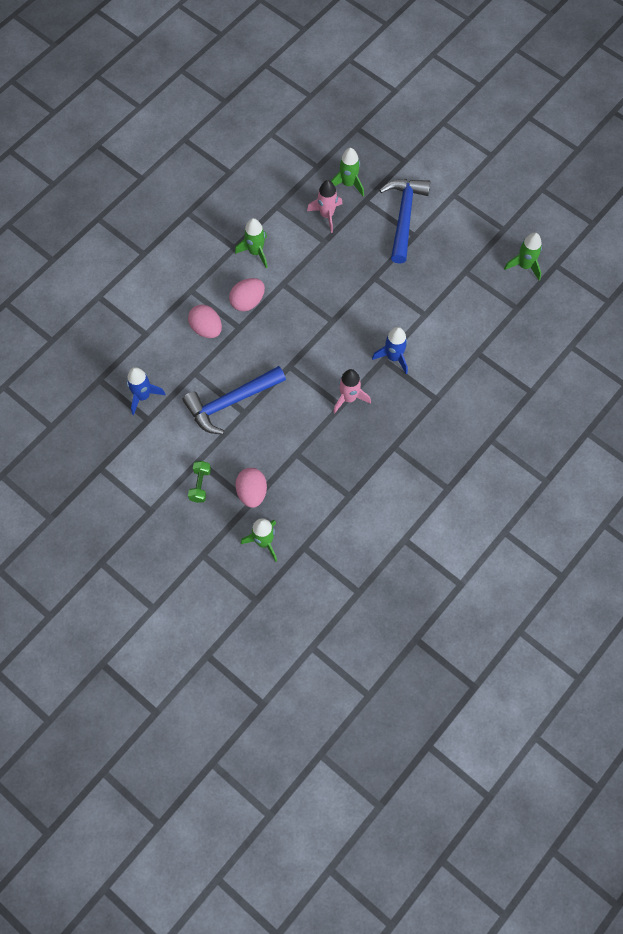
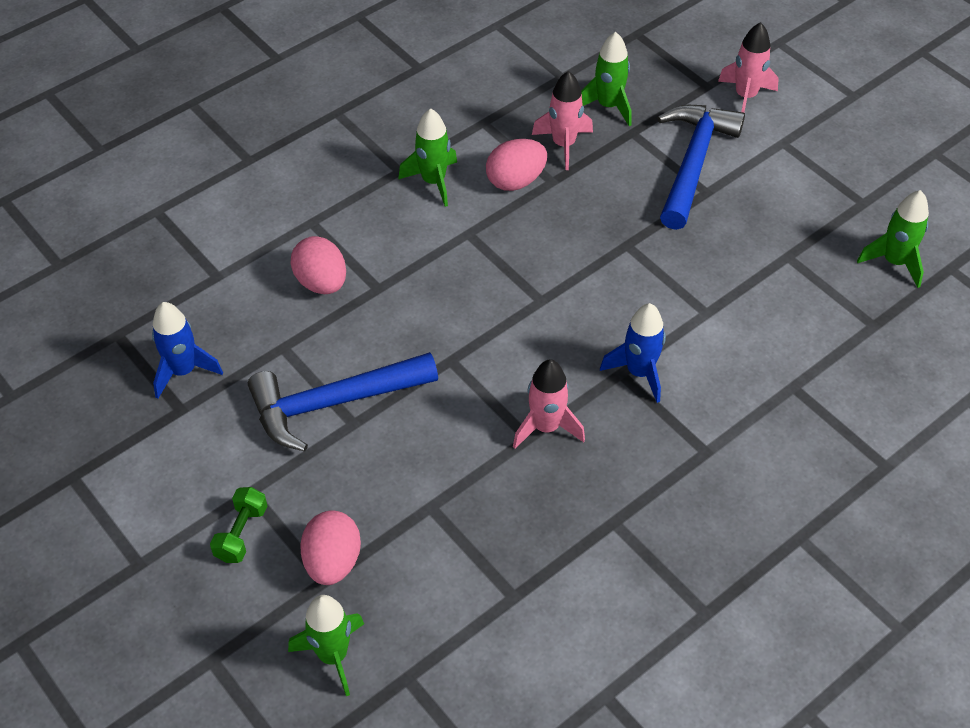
camera: 10 degrees right, 15 degrees down
(247, 301) = (402, 251): pink egg -> pink egg (515, 181)
(428, 165) = (745, 96): none -> pink rocket

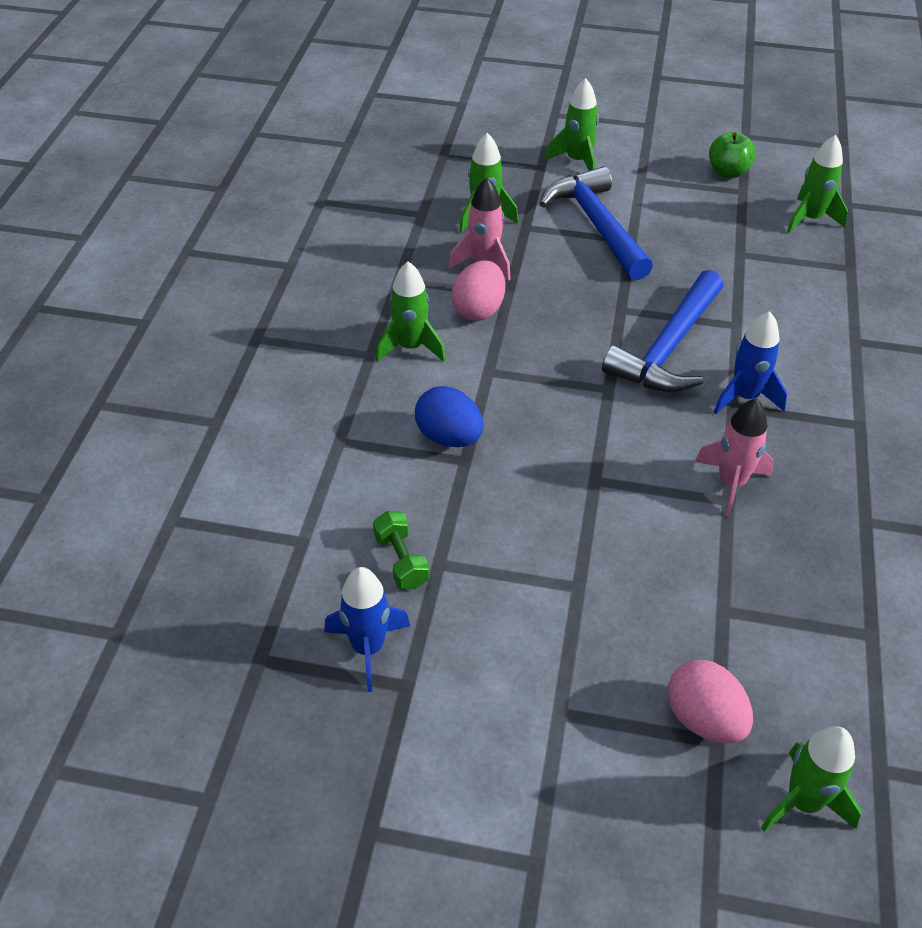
camera: 40 degrees left, 5 degrees down
(241, 533) = (597, 757): green dumbbell -> green dumbbell (401, 561)
(321, 282) = (409, 486): pink egg -> none
(334, 403) = (541, 581): blue hammer -> blue hammer (668, 348)
(385, 265) = (449, 437): none -> blue egg
(745, 96) = (577, 161): pink rocket -> green rocket
(872, 178) = (728, 172): none -> green apple

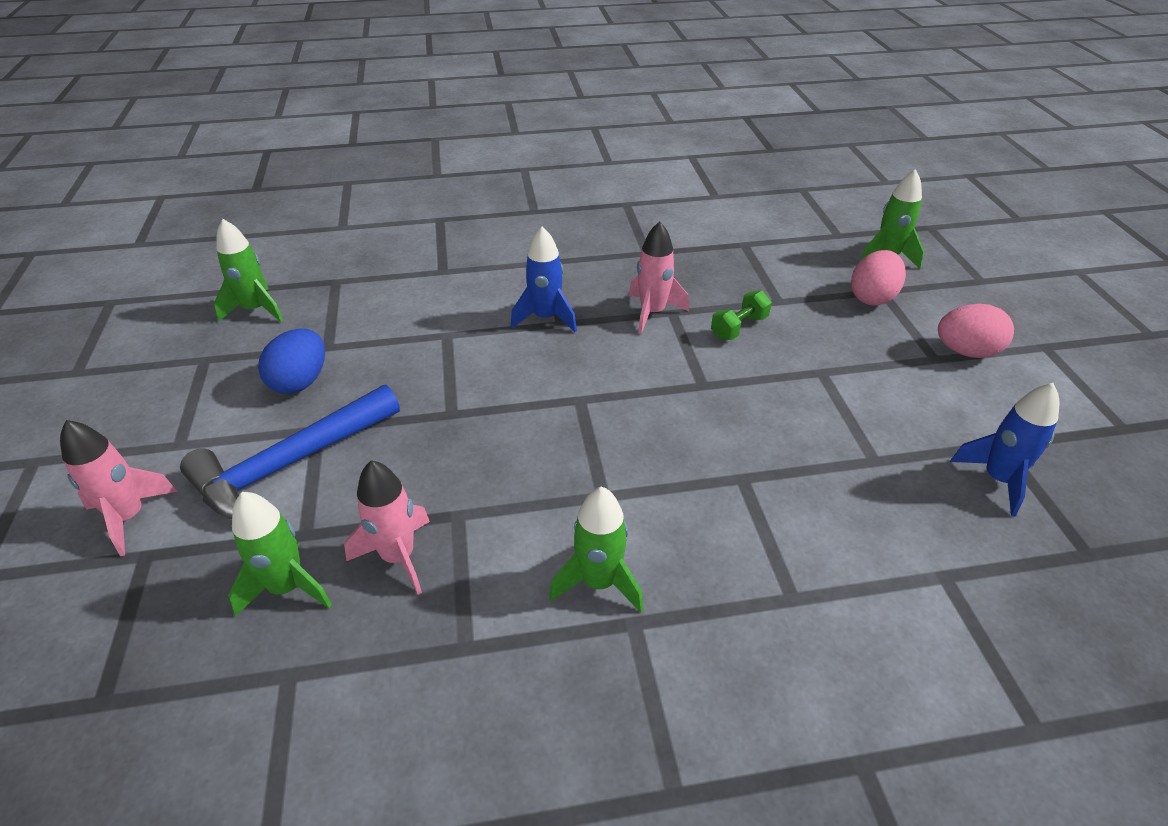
camera: 110 degrees left, 5 degrees down
(401, 561) = (895, 487): green dumbbell -> green dumbbell (739, 327)
(449, 437) = (720, 499): blue egg -> blue egg (300, 382)
(478, 310) = (498, 535): pink egg -> pink egg (966, 352)
(577, 161) = (129, 517): green rocket -> pink rocket
(668, 348) = (499, 371): blue hammer -> none
(728, 172) = (162, 375): green apple -> none

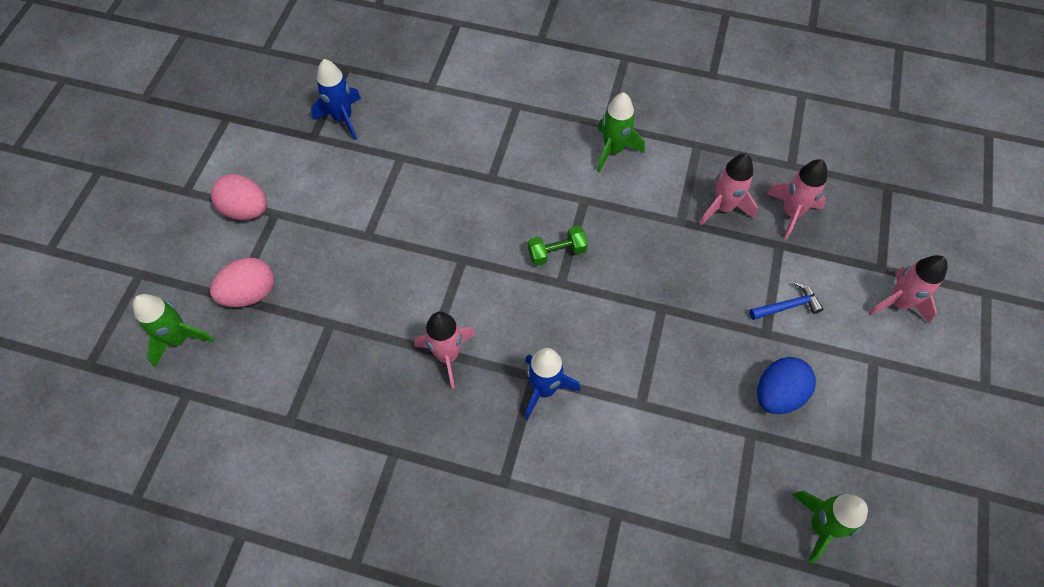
camera: 155 degrees left, 20 degrees up
(287, 587) = (791, 213): green rocket -> pink rocket
(291, 464) = (787, 306): blue hammer -> blue hammer, size x0.45
(739, 327) = (389, 306): green dumbbell -> green dumbbell (557, 252)

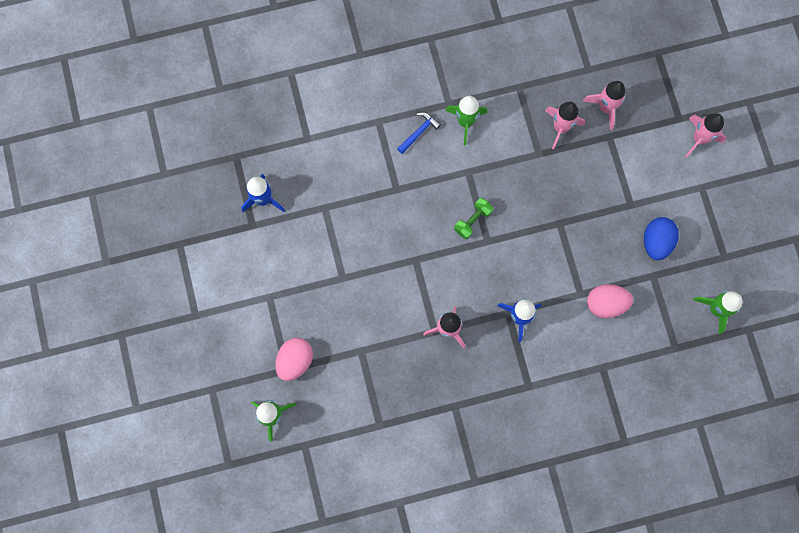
camera: 30 degrees left, 15 degrees up
(246, 210) = (248, 305): pink egg -> pink egg (606, 303)
(787, 306) = (634, 178): blue hammer -> blue hammer (419, 132)

